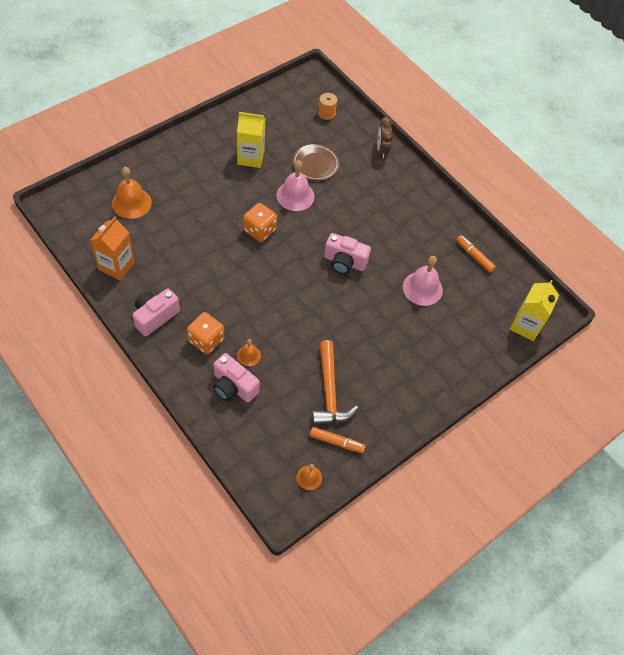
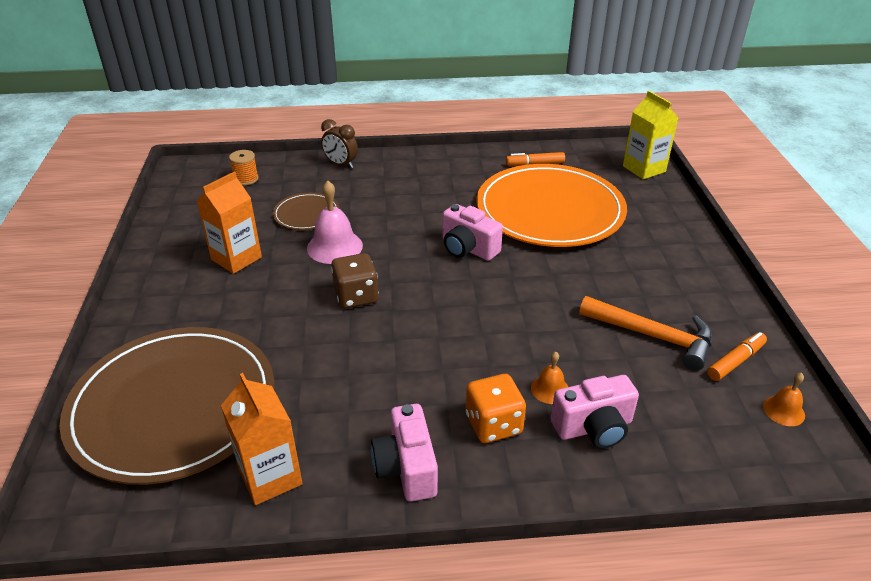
camera: 50 degrees left, 20 degrees down
(131, 203) = (173, 406): orange bell -> brown plate
(250, 157) = (236, 258): yellow carton -> orange carton
(259, 230) = (356, 296): orange dice -> brown dice
(344, 262) = (468, 248): pink camera -> pink camera turned 75 degrees clockwise
(422, 288) = (550, 210): pink bell -> orange plate

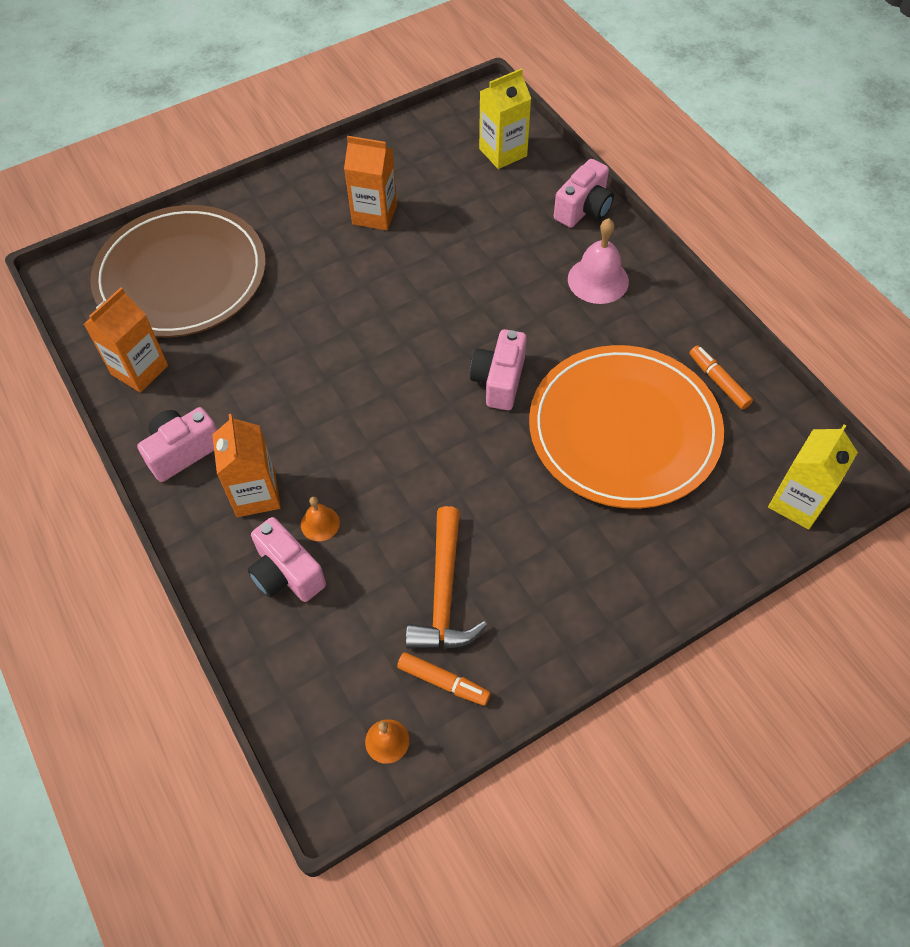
camera: 65 degrees right, 20 degrees up
(246, 179) = (503, 152): orange spool -> yellow carton
(306, 214) = (474, 227): brown plate -> none
(334, 247) = (435, 274): pink bell -> pink bell (598, 280)
(341, 164) = (583, 209): brown clock -> pink camera
(356, 296) = (370, 325): brown dice -> none
(493, 424) = (256, 494): orange dice -> orange carton

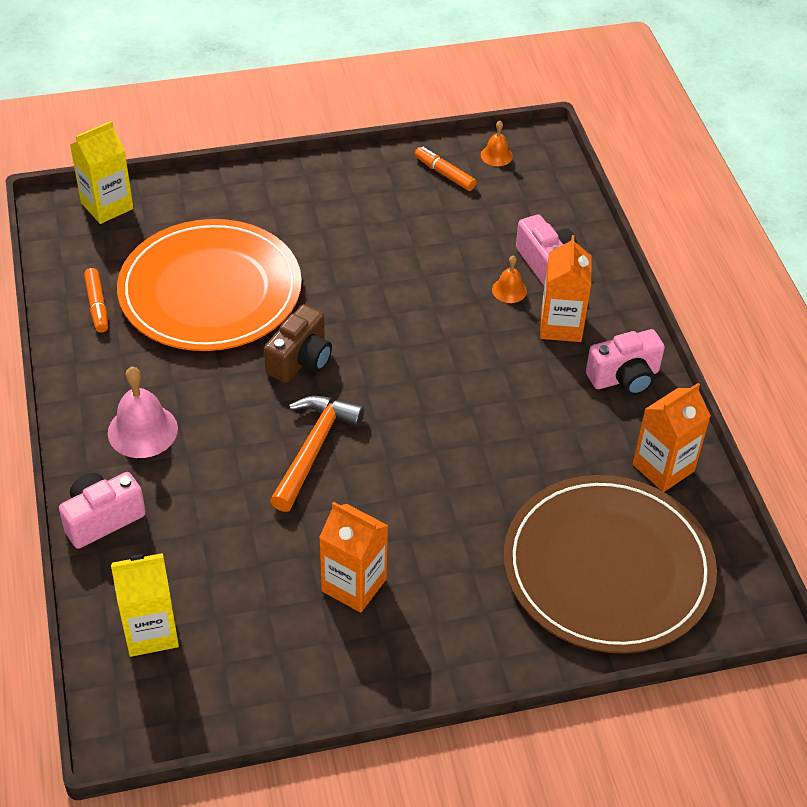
camera: 165 degrees left, 10 degrees down
(444, 593) = (423, 221): orange hammer -> orange hammer (313, 449)
(499, 381) = (300, 360): pink camera -> brown camera

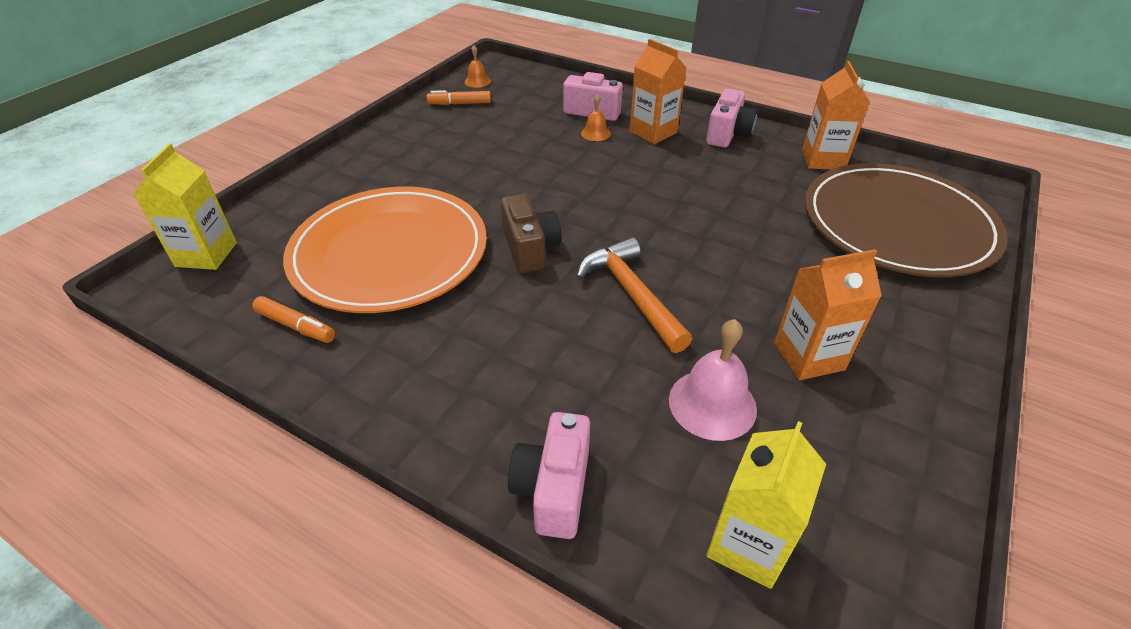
camera: 45 degrees left, 5 degrees down
(142, 430) = (480, 386): pink bell -> pink bell (712, 404)

